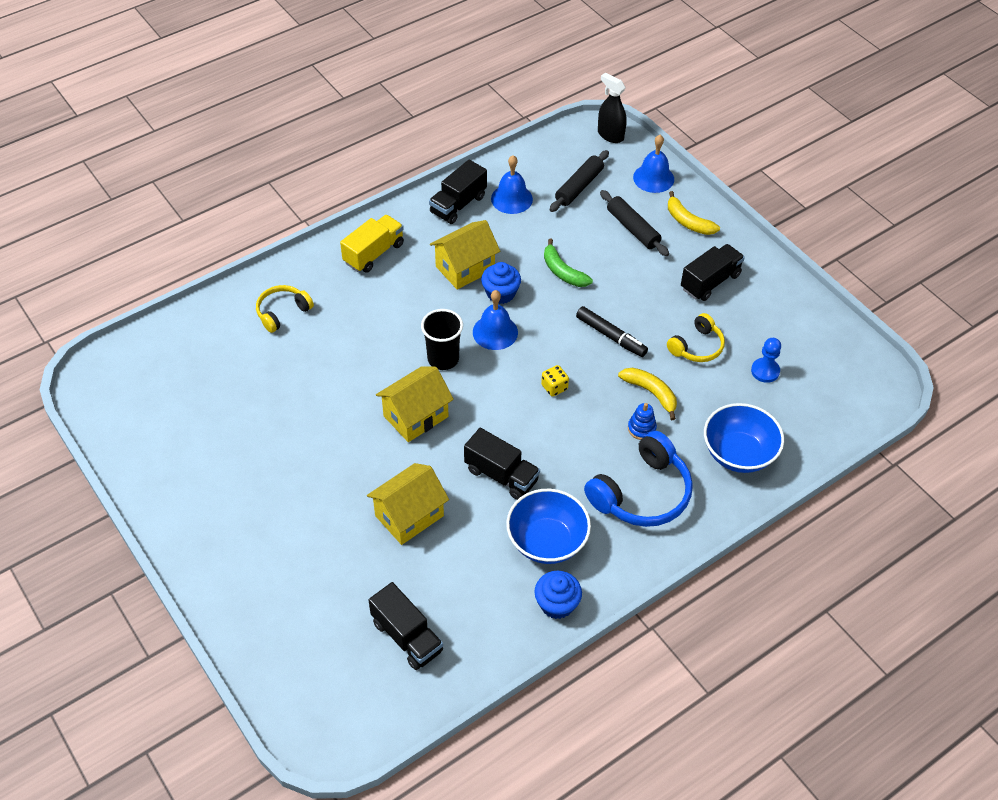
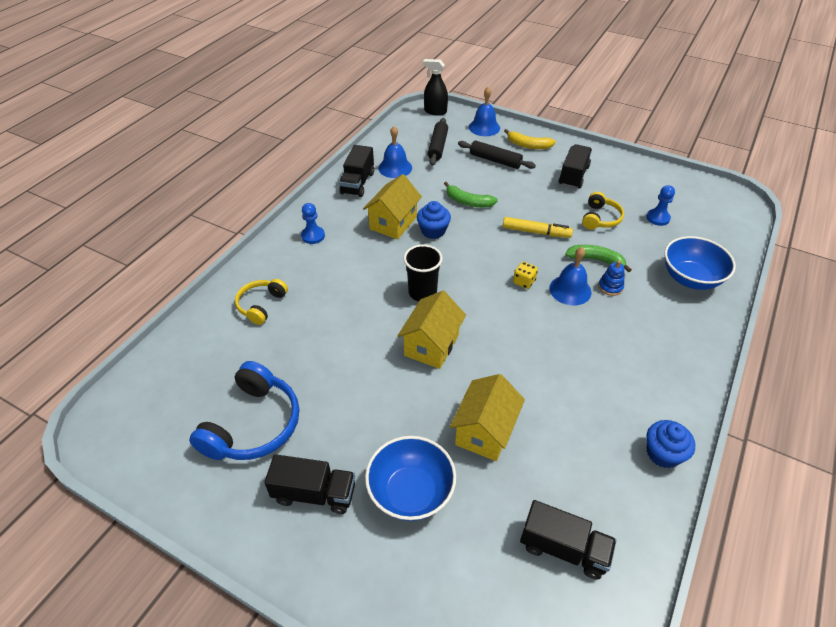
camera: 25 degrees left, 5 degrees down
(374, 253) = (313, 236): yellow truck -> blue pawn
(495, 332) = (449, 259): blue bell -> blue bell (570, 290)
(501, 475) = (535, 364): black truck -> black truck (314, 493)
(547, 541) = (612, 403): blue bowl -> blue bowl (411, 492)
(610, 336) = (535, 232): black marker -> yellow marker
(642, 493) = (650, 334): blue headphones -> blue headphones (253, 424)
(651, 393) = (596, 260): yellow banana -> green banana

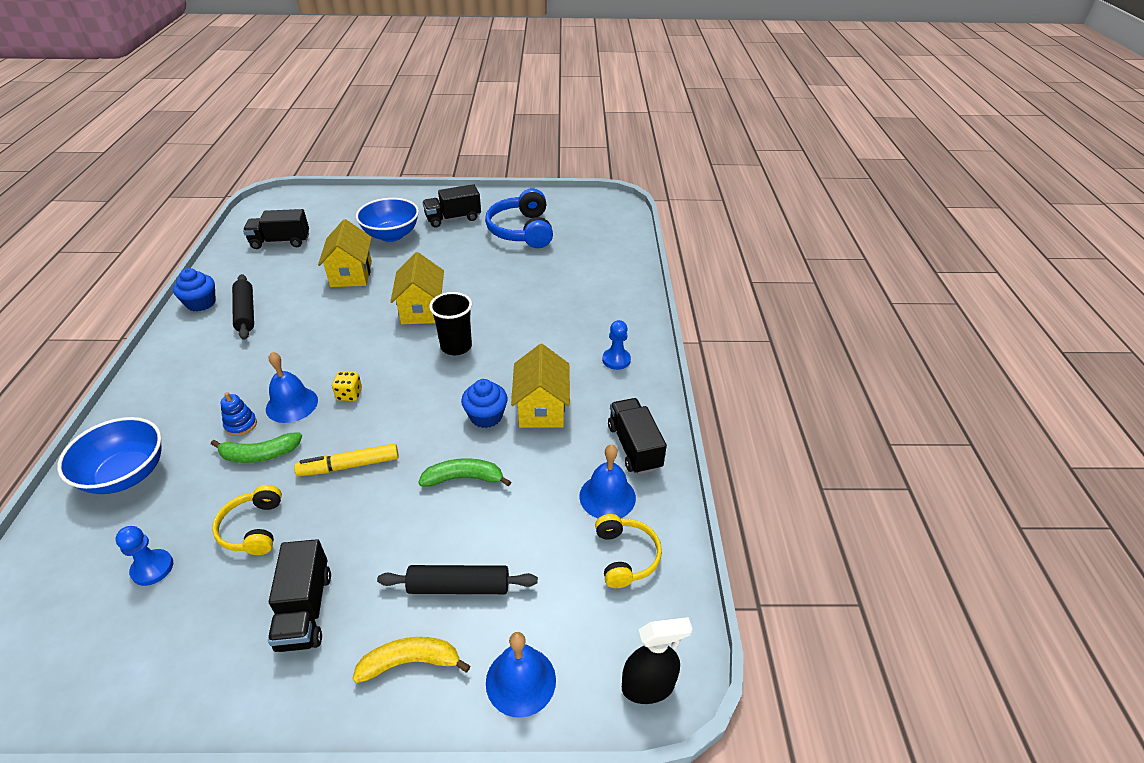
camera: 150 degrees right, 5 degrees down
(261, 305) = (595, 289): yellow headphones -> yellow headphones (625, 556)
(438, 146) = (574, 576): black rolling pin -> black rolling pin (245, 312)

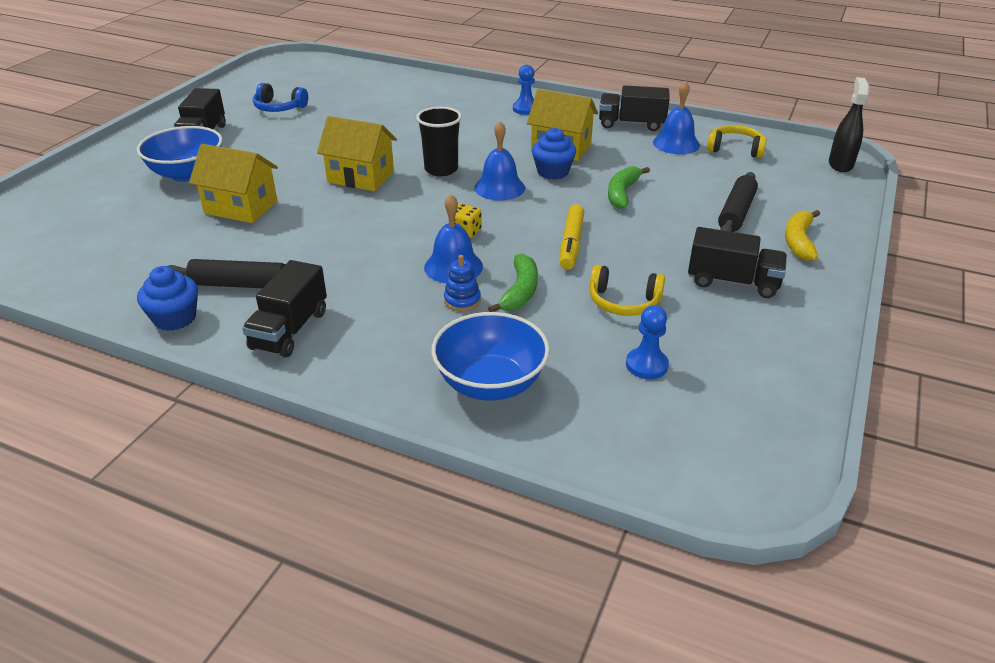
camera: 65 degrees left, 5 degrees down
(280, 242) = (95, 247): black truck -> black truck (290, 330)
(520, 681) = (825, 203): blue bell -> blue bell (499, 187)
(522, 231) = (279, 108): blue headphones -> blue headphones, size x0.59

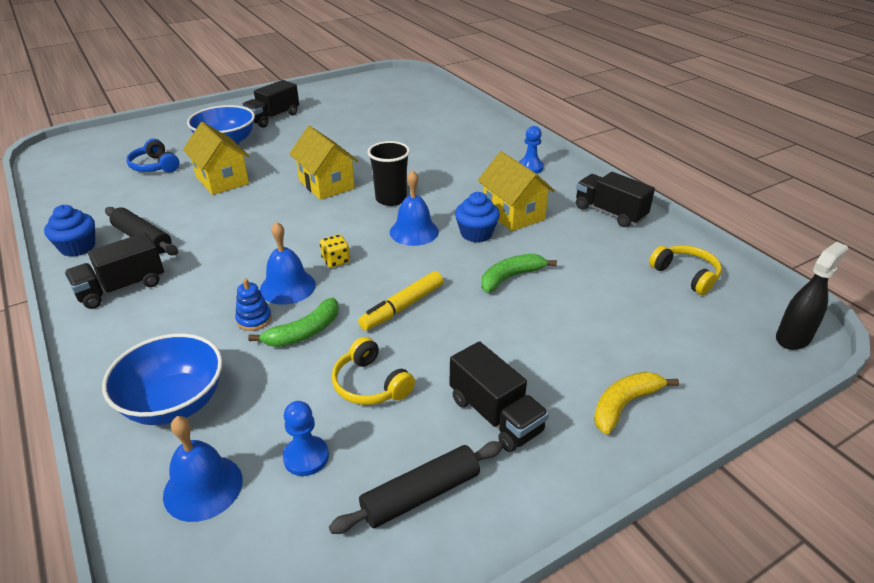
camera: 35 degrees right, 0 degrees up
(279, 108) = (347, 111): blue headphones -> blue headphones (155, 166)
(676, 143) = (629, 247): blue bell -> blue bell (203, 487)
(736, 212) = (597, 343): black rolling pin -> black rolling pin (420, 494)

